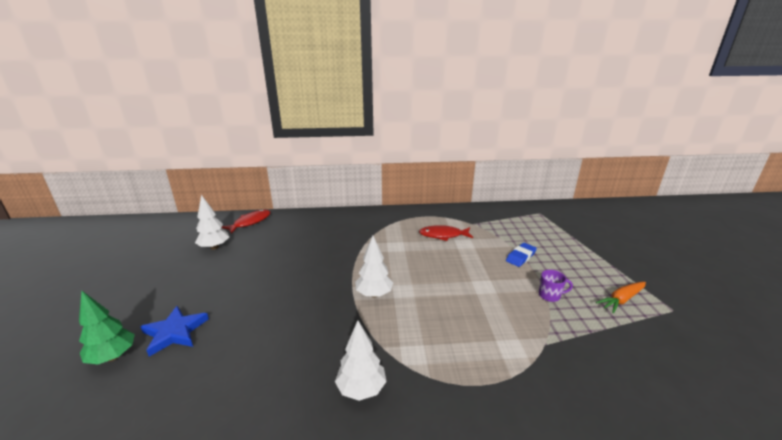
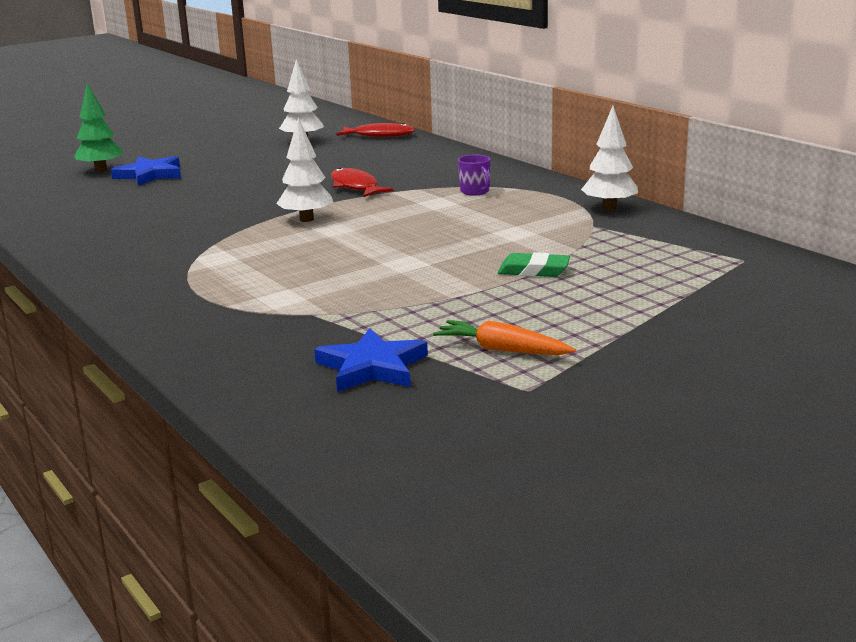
camera: 60 degrees right, 5 degrees down
(361, 389) = (142, 251): white tree -> white tree (609, 208)
(443, 235) = (518, 218): red fish -> red fish (355, 187)
(520, 257) = (533, 271): blue eraser -> green eraser
(550, 295) = (441, 303): purple mug -> purple mug (475, 192)
(635, 348) = (372, 367): none -> blue star

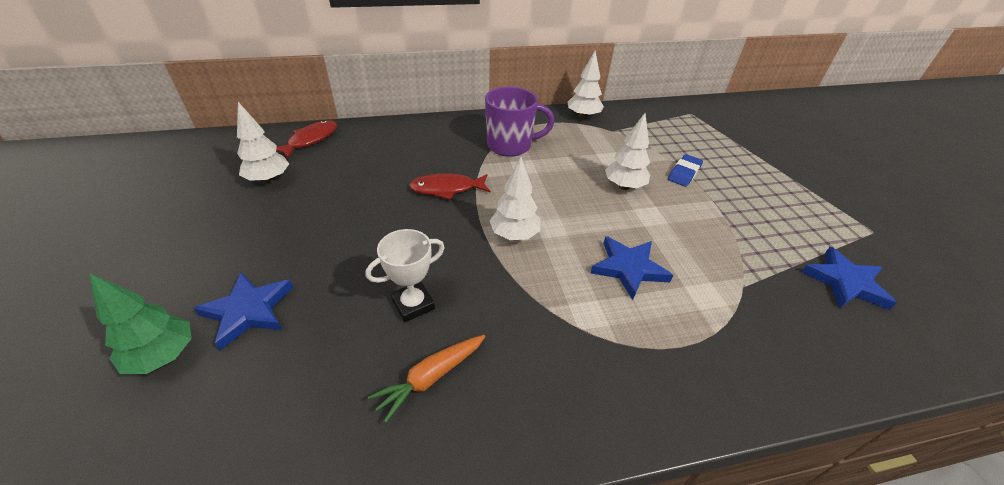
camera: 70 degrees left, 20 degrees up
(186, 208) = (413, 304): none -> white trophy
(297, 265) = (628, 268): none -> blue star
(455, 246) = (624, 186): none -> white tree
(475, 192) = (510, 146): purple mug -> purple mug, size x2.02
(502, 350) = (814, 223): orange carrot -> orange carrot (431, 377)
(533, 271) = (684, 173): green eraser -> blue eraser

